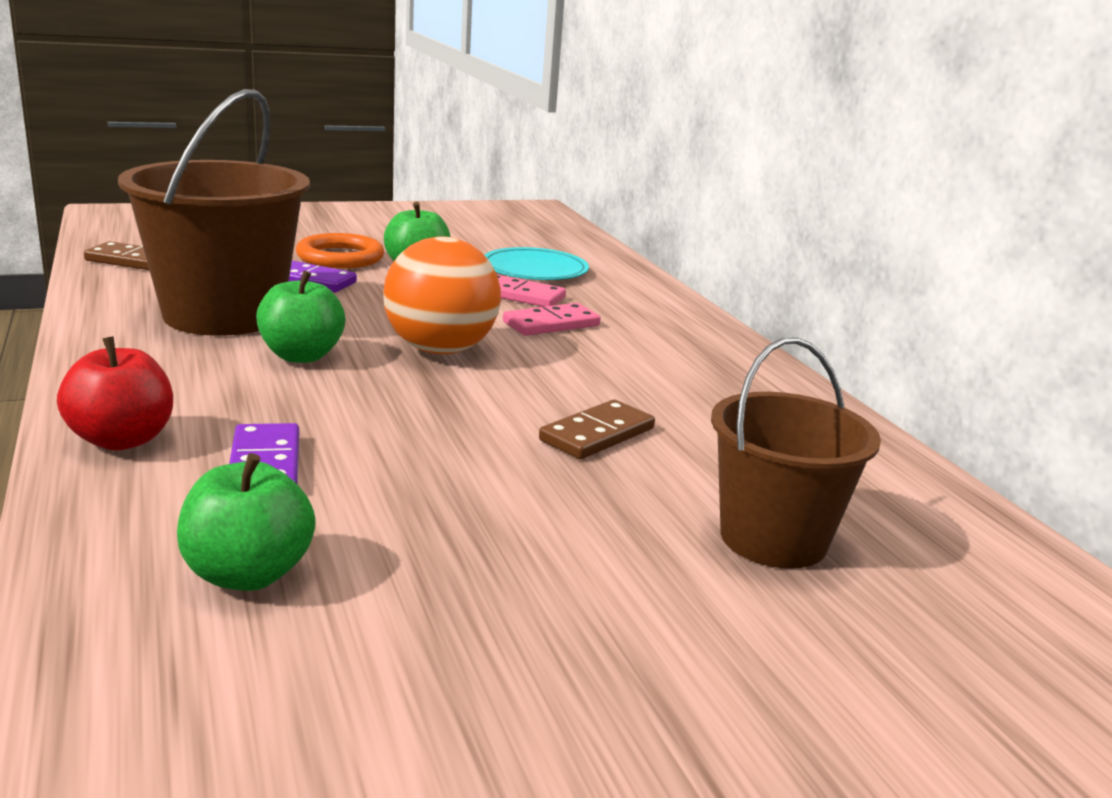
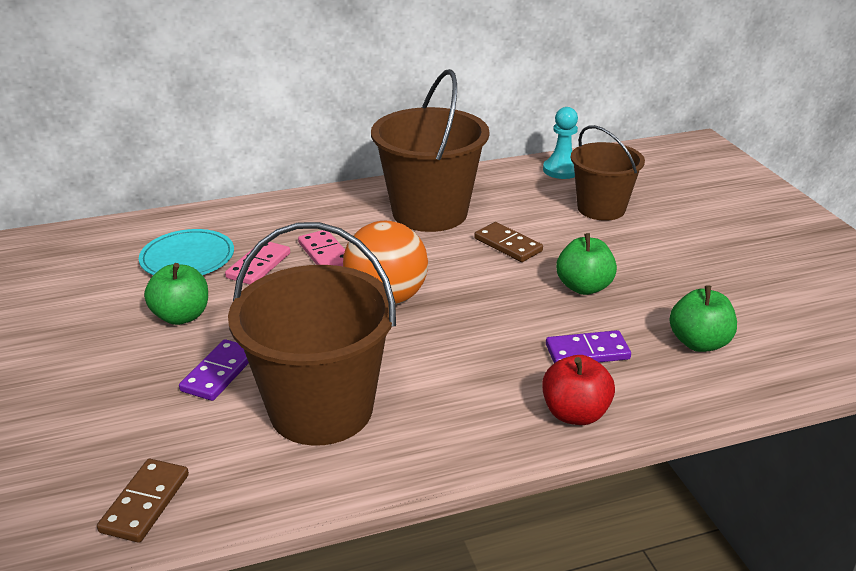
camera: 85 degrees left, 10 degrees up
(301, 356) = (410, 357): green apple -> green apple (584, 287)
(340, 257) = (141, 362): orange ring -> none
(688, 386) = (429, 213): none -> brown bucket
(934, 513) = (561, 170): none -> turquoise pawn

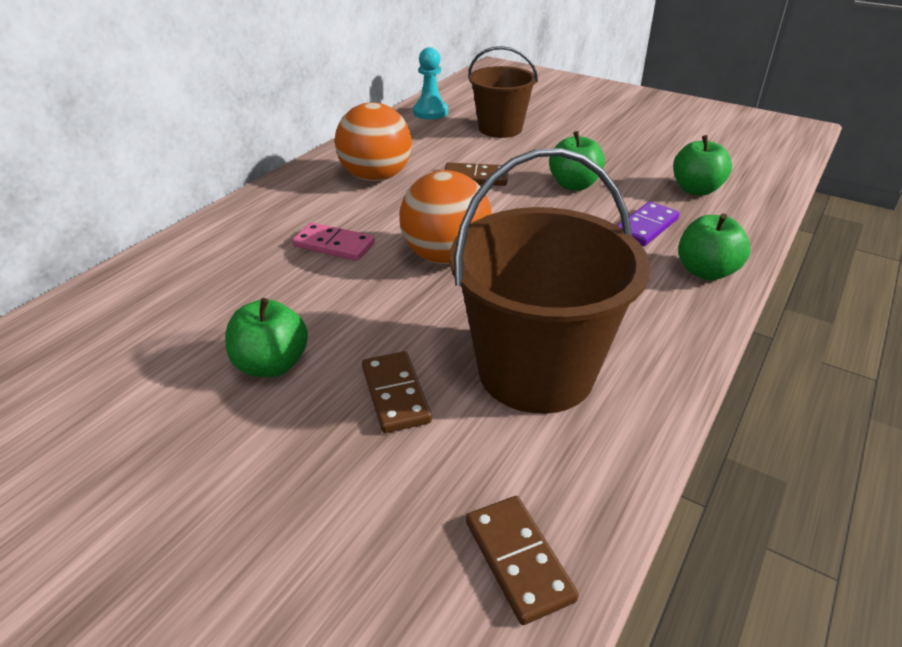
camera: 40 degrees left, 5 degrees up
(187, 258) = (191, 309): turquoise plate -> none
(219, 373) = (396, 394): purple domino -> brown domino
(259, 266) = (283, 282): pink domino -> none
(429, 213) = (376, 177): brown bucket -> orange ball
(575, 413) = (706, 271): red apple -> green apple

